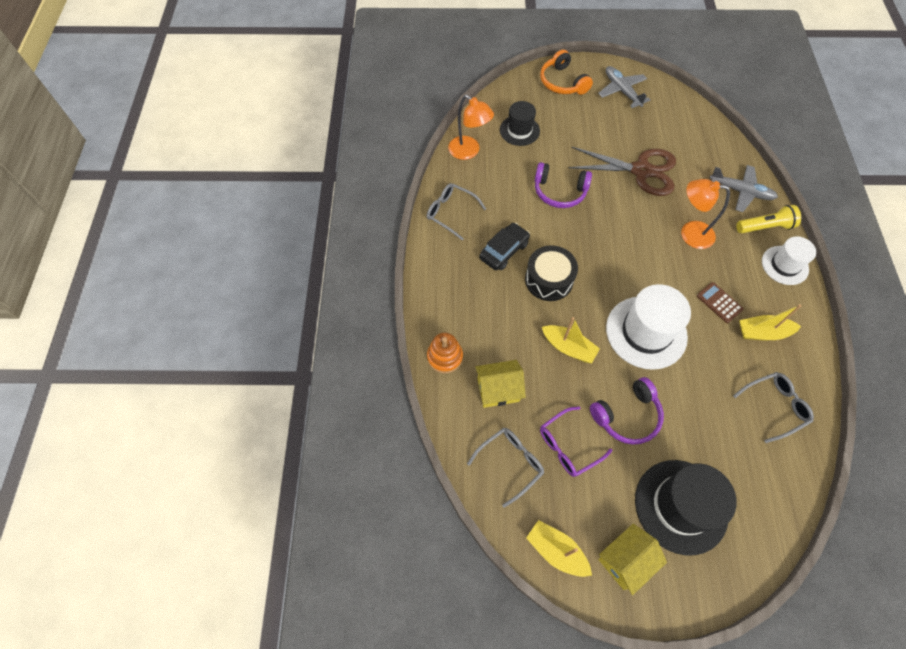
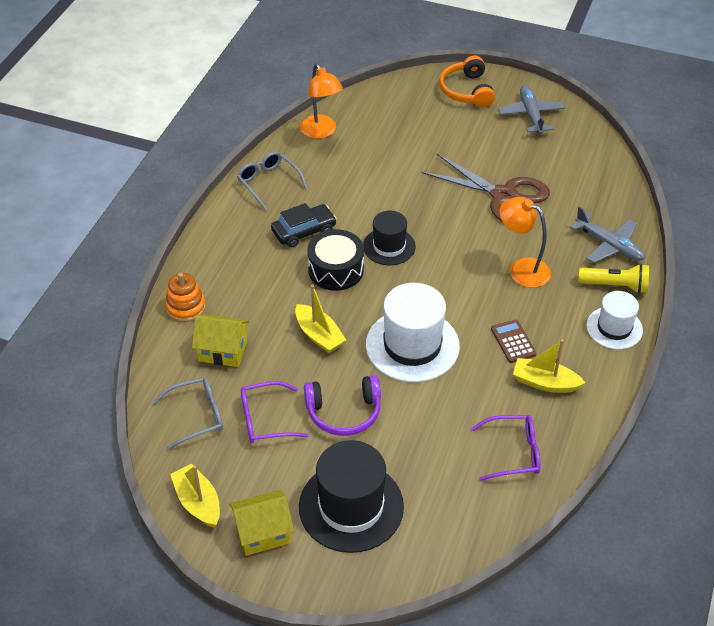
camera: 20 degrees right, 15 degrees down
(519, 130) = (389, 125): black hat -> black hat (389, 246)
(559, 191) = (398, 193): purple headphones -> none
(774, 406) = (513, 452): grey glasses -> purple glasses

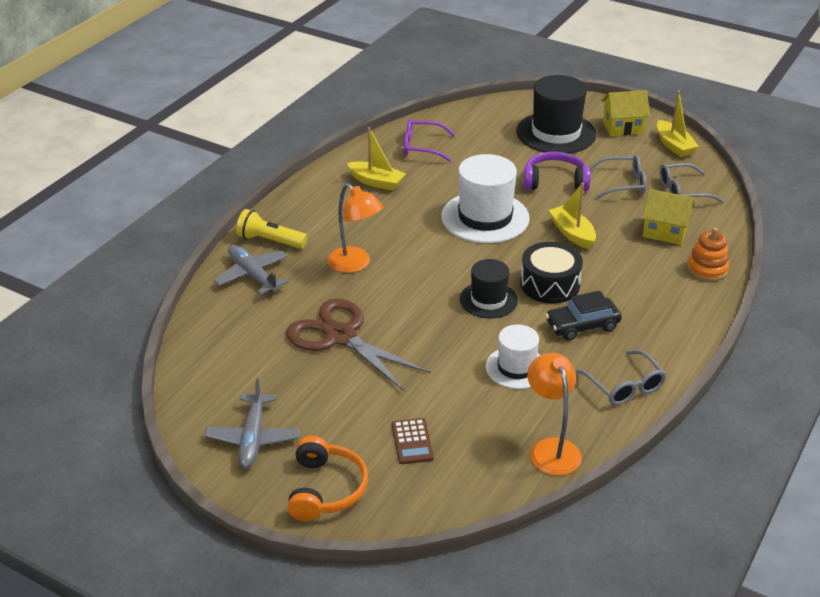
camera: 170 degrees left, 10 degrees down
(265, 419) = (623, 184): purple glasses -> grey glasses
(513, 341) = (391, 211): brown calculator -> brown calculator (412, 441)
(614, 328) = (292, 210): white hat -> white hat (516, 368)

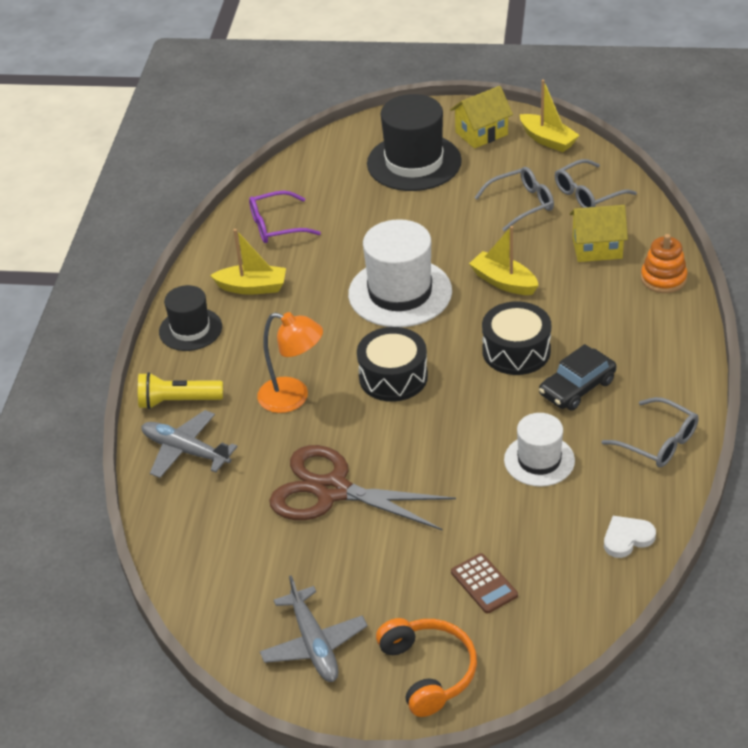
camera: 20 degrees left, 5 degrees up
(440, 273) = (393, 377): none -> black drum
(488, 300) = (463, 391): black hat -> black hat (190, 329)
(551, 448) = (627, 538): orange lamp -> white heart
(555, 181) = (448, 224): purple headphones -> none

